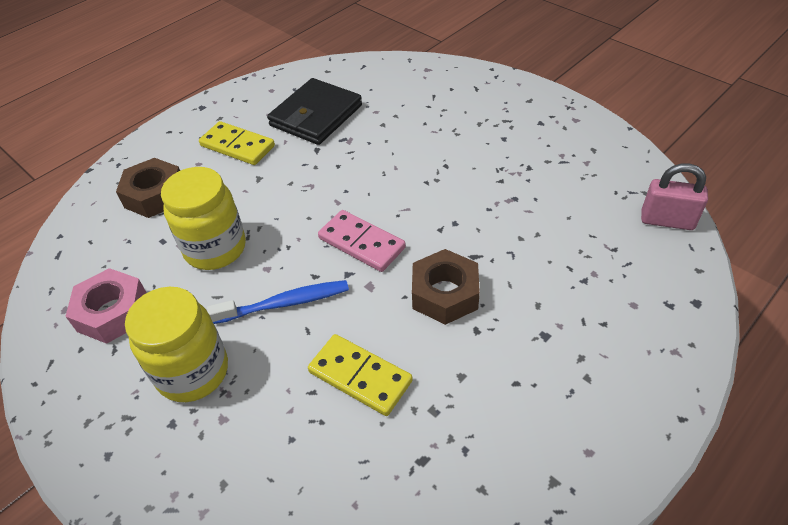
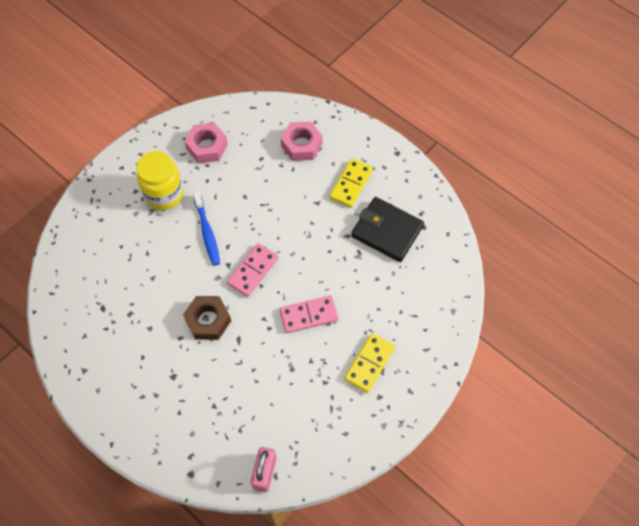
camera: 85 degrees right, 15 degrees up
(155, 195) = (301, 145): brown nut -> pink nut
(215, 249) = (252, 188): yellow jar -> none
(360, 376) = (154, 276): yellow domino -> yellow domino (369, 363)
(434, 183) = (309, 315): none -> pink domino

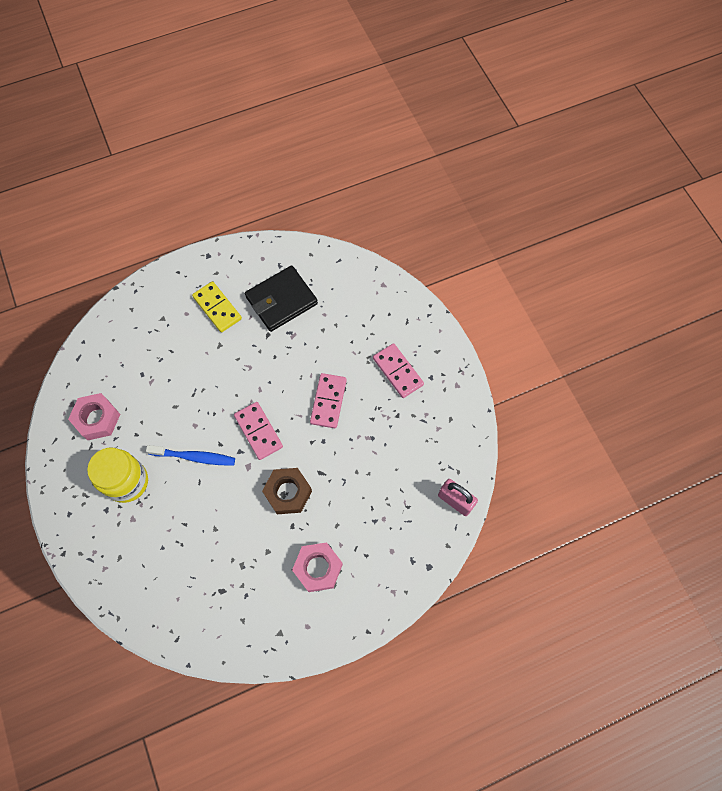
camera: 65 degrees left, 5 degrees up
(301, 145) = (149, 331): pink nut -> pink nut (318, 568)
(369, 363) = (398, 371): yellow domino -> pink domino

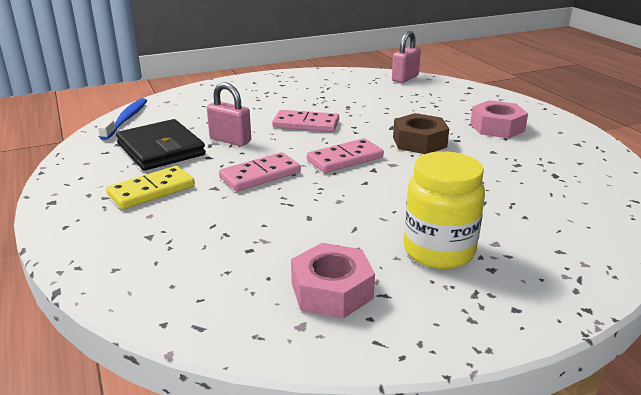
camera: 90 degrees left, 40 degrees down
(194, 457) = (387, 198): blue toothbrush -> blue toothbrush (126, 119)
(296, 346) = (230, 140): none -> pink padlock
(398, 371) = (274, 96): pink domino -> pink domino (260, 175)

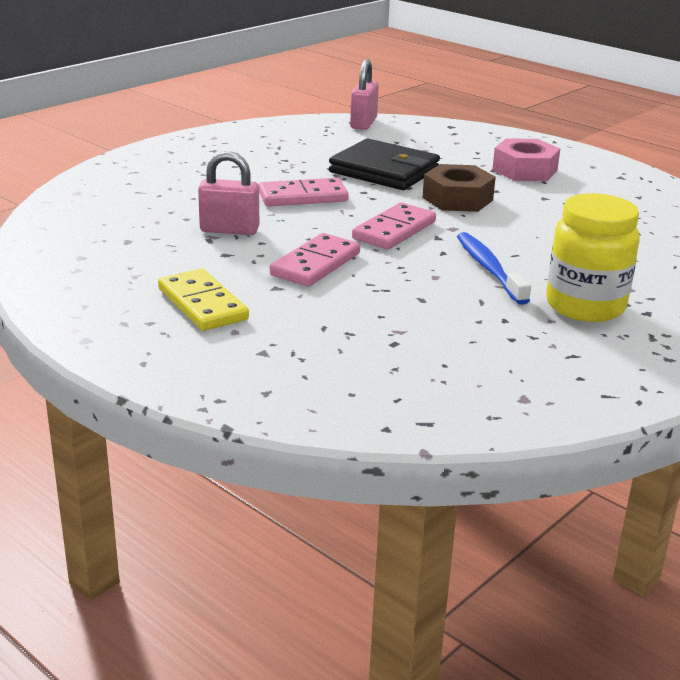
camera: 25 degrees left, 0 degrees up
(126, 119) = (50, 224): blue toothbrush -> blue toothbrush (489, 269)
(151, 191) = (203, 304): yellow domino -> yellow domino turned 60 degrees counterclockwise
(161, 149) = (151, 255): black wallet -> black wallet (384, 171)
(331, 290) = (520, 362): pink nut -> none

